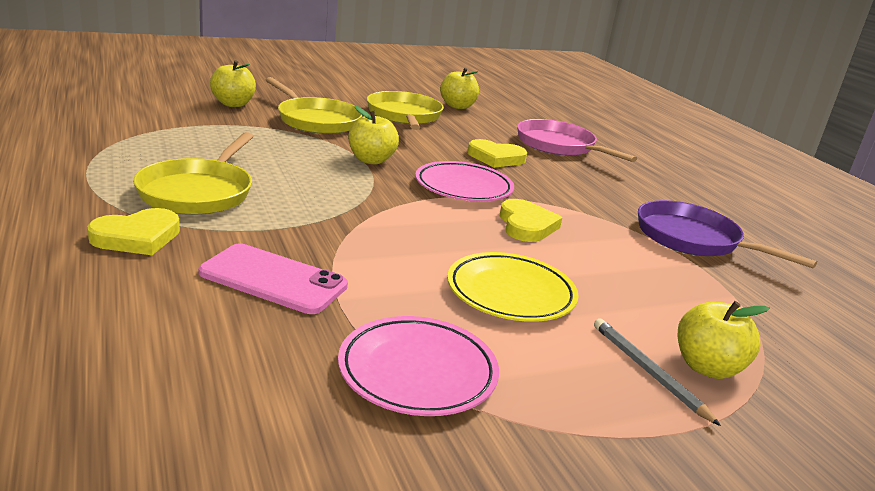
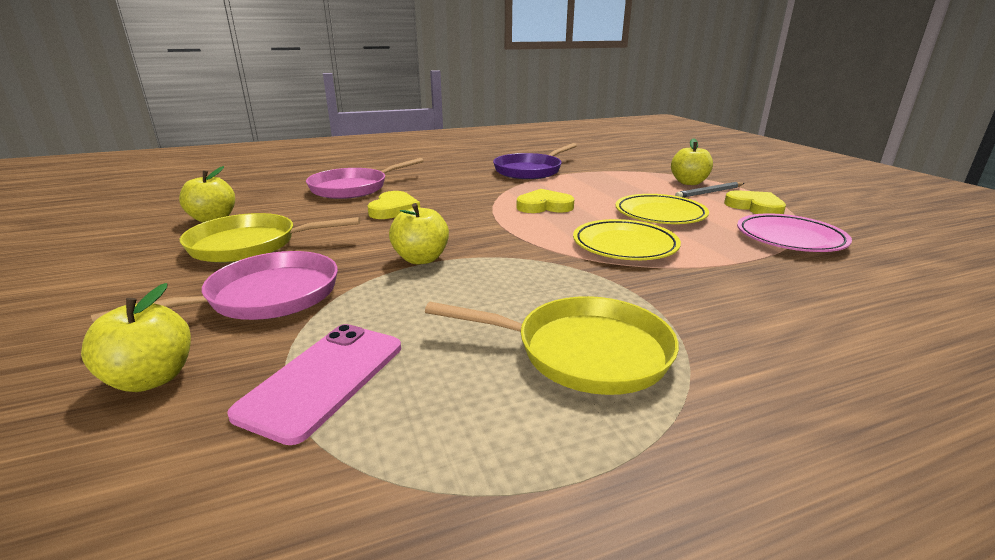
camera: 85 degrees left, 0 degrees up
(137, 237) = (743, 372): yellow heart -> yellow heart (755, 207)
(273, 279) = (738, 288): pink phone -> pink phone (323, 379)
(316, 120) = (266, 297): yellow pan -> pink pan
(396, 246) = (624, 246): none -> yellow plate
(463, 187) = (478, 222): pink plate -> none

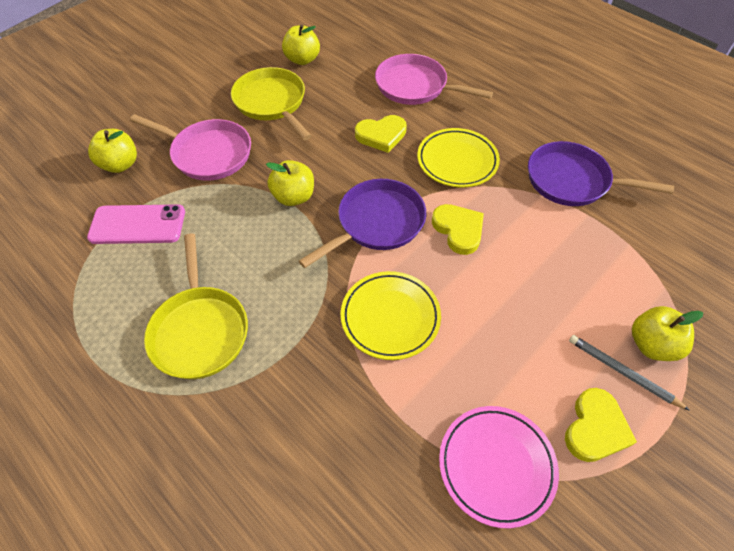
camera: 65 degrees right, 30 degrees up
(505, 230) = (377, 223): none -> purple pan
(660, 214) = (498, 331): yellow plate -> yellow plate (457, 161)

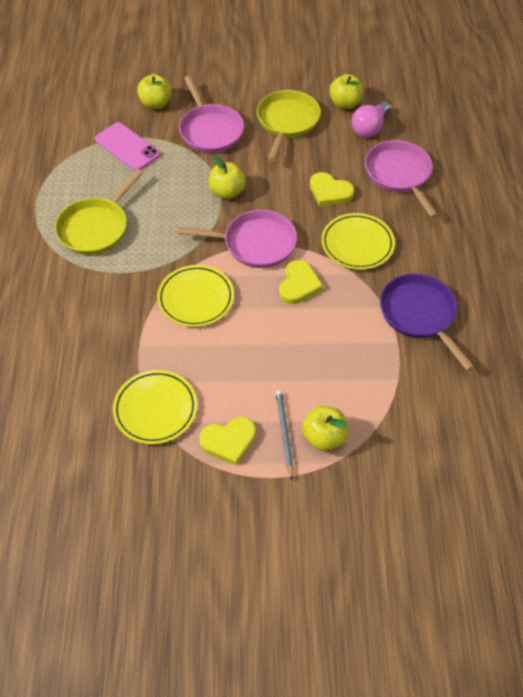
camera: 45 degrees right, 0 degrees up
(346, 66) = (369, 128): none -> pink light bulb
(377, 223) = (255, 243): purple pan -> pink pan
(496, 466) = (155, 409): pink plate -> yellow plate

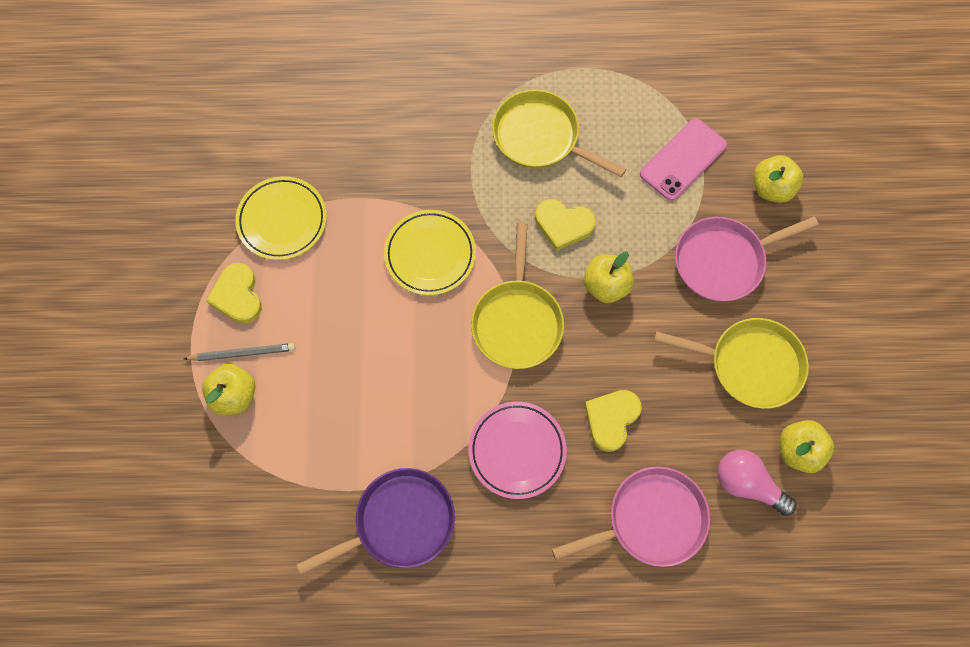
camera: 90 degrees right, 15 degrees up
(255, 243) = (517, 321): pink pan -> yellow pan
(298, 285) = (449, 373): yellow heart -> yellow heart (563, 225)
(357, 244) = (517, 451): yellow plate -> pink plate

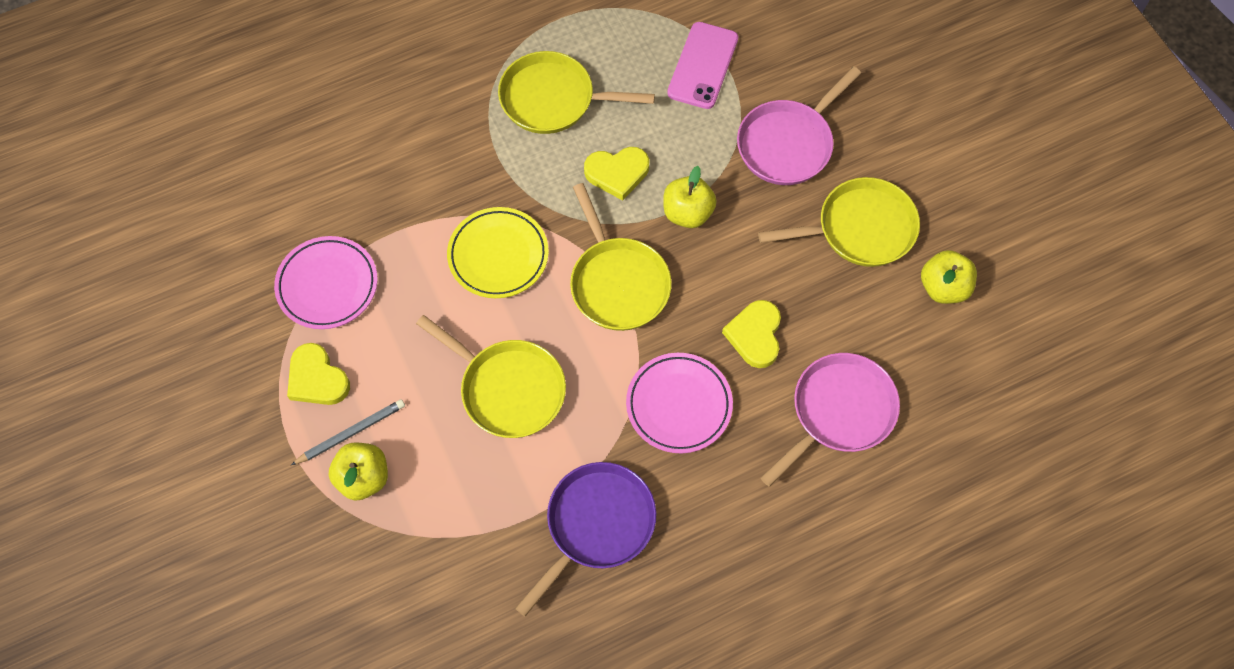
camera: 25 degrees left, 5 degrees down
(282, 220) = (327, 285): yellow plate -> pink plate
(383, 373) = (508, 389): none -> yellow pan
(747, 484) = (912, 339): pink light bulb -> none
(772, 188) = (800, 59): yellow apple -> none

